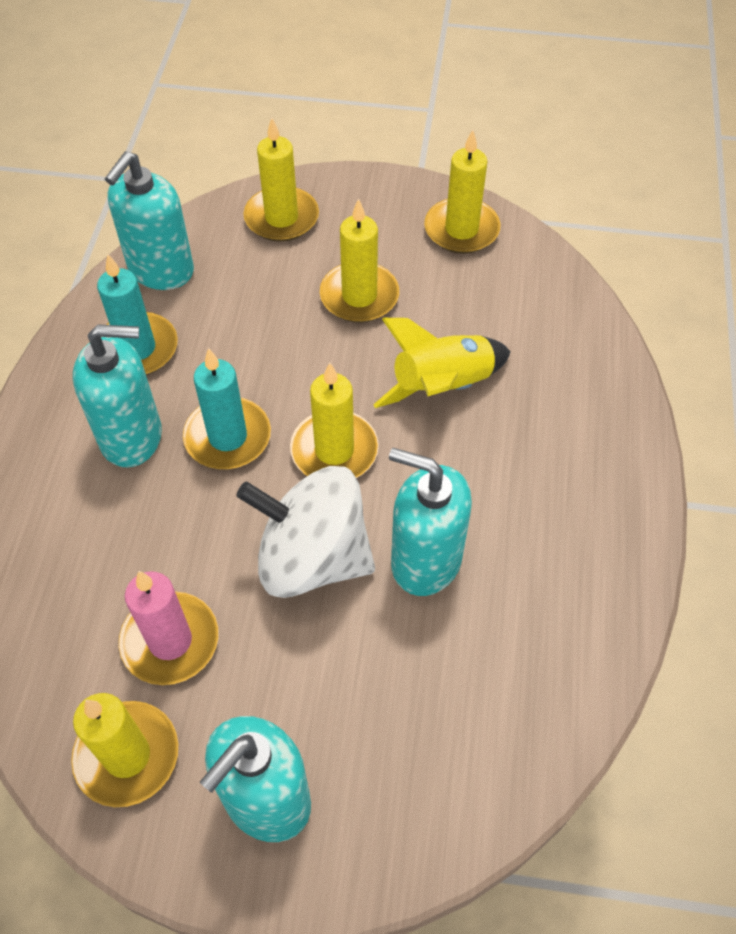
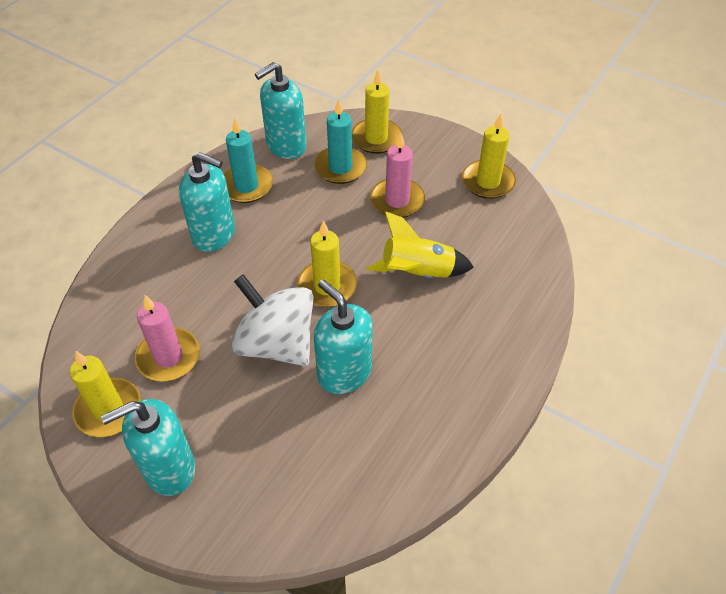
camera: 25 degrees right, 5 degrees down
(228, 437) = (268, 255): turquoise candle -> turquoise candle (340, 167)
(359, 296) = (397, 200): yellow candle -> pink candle

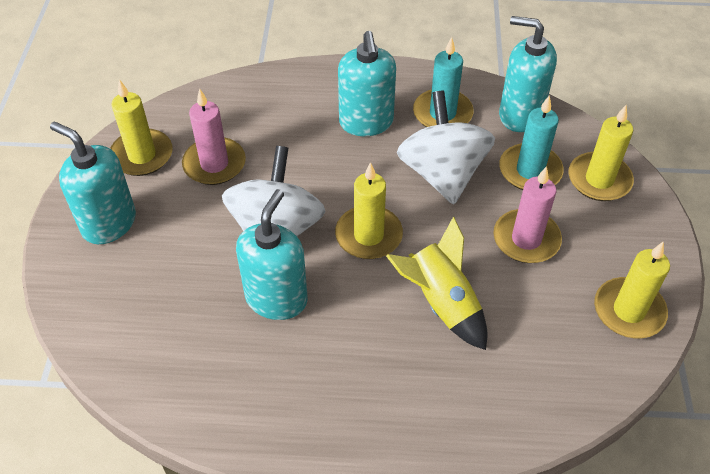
camera: 60 degrees right, 0 degrees up
(303, 215) = (442, 173): none -> white spinning top

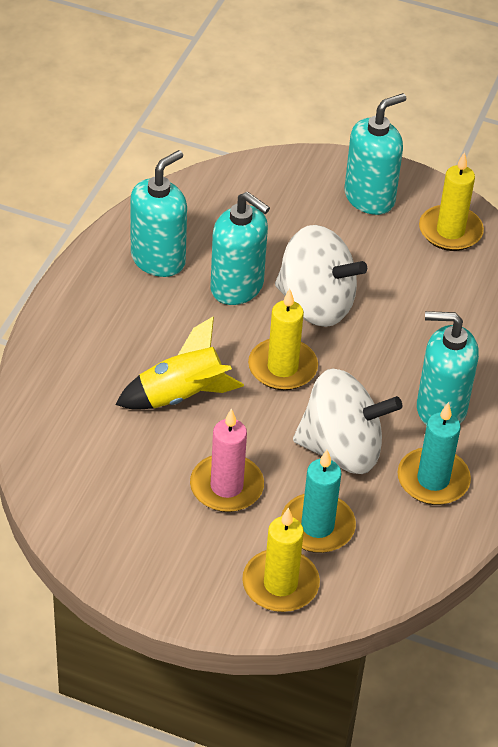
camera: 105 degrees right, 5 degrees down
(214, 164) = (420, 279): pink candle -> none
(520, 115) = (407, 551): turquoise soap dispenser -> turquoise soap dispenser (158, 259)
(629, 311) = (106, 533): yellow candle -> none

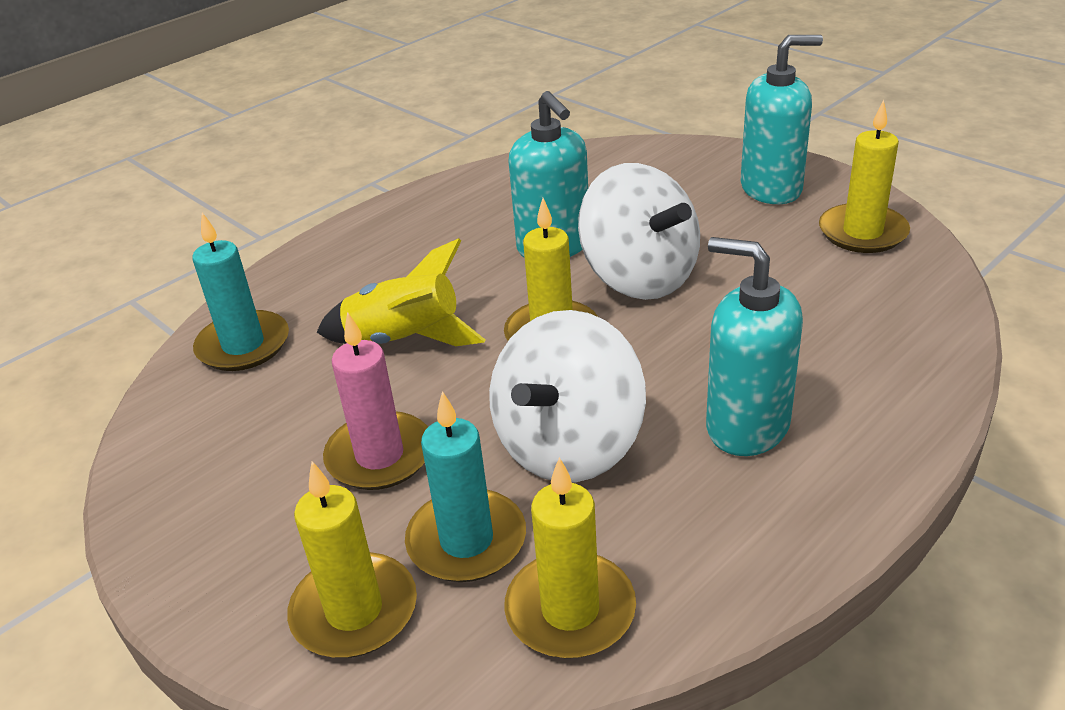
camera: 30 degrees right, 10 degrees down
(158, 259) = (483, 209): turquoise soap dispenser -> none
(341, 449) = (569, 446): white spinning top -> white spinning top turned 90 degrees clockwise
(398, 549) = (570, 610): none -> yellow candle
(433, 480) = (684, 519): turquoise candle -> turquoise candle (243, 345)

